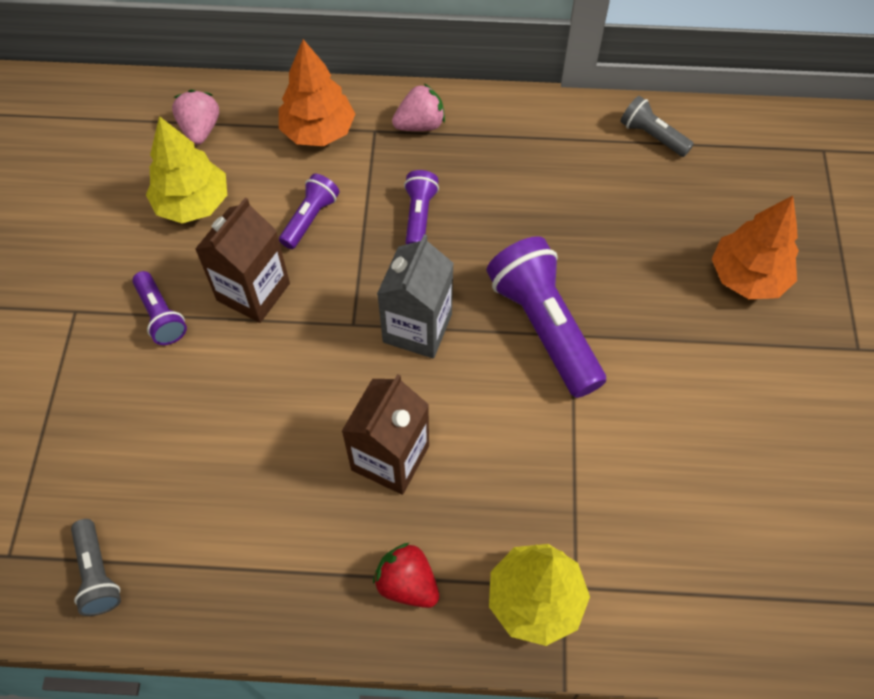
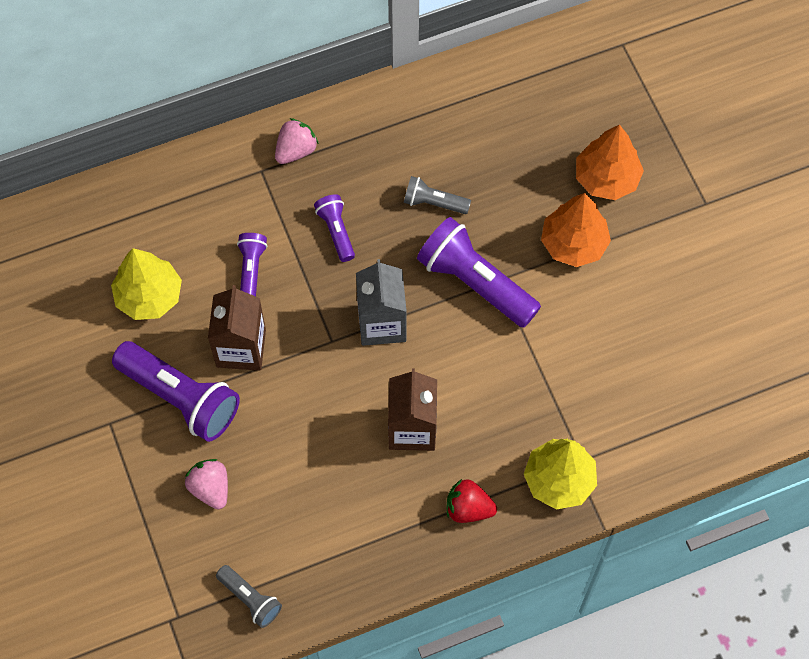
camera: 25 degrees left, 5 degrees up
(161, 316) = (180, 397): purple flashlight -> purple flashlight, size x1.91
(200, 129) = (116, 229): pink strawberry -> pink strawberry (210, 488)
(318, 131) = (215, 190): orange tree -> orange tree (573, 244)
(652, 136) = (486, 85): grey flashlight -> grey flashlight (434, 202)

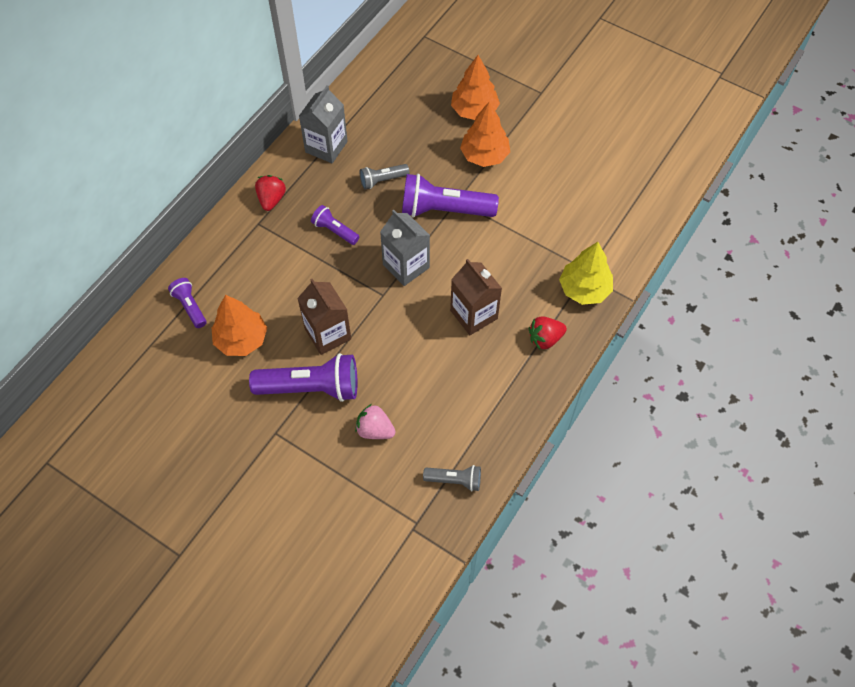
camera: 35 degrees left, 5 degrees down
(149, 296) = (241, 339): yellow tree -> orange tree
(251, 269) = (297, 284): purple flashlight -> purple flashlight (190, 307)
(296, 150) = (271, 199): pink strawberry -> red strawberry
(402, 122) = (326, 147): none -> grey carton

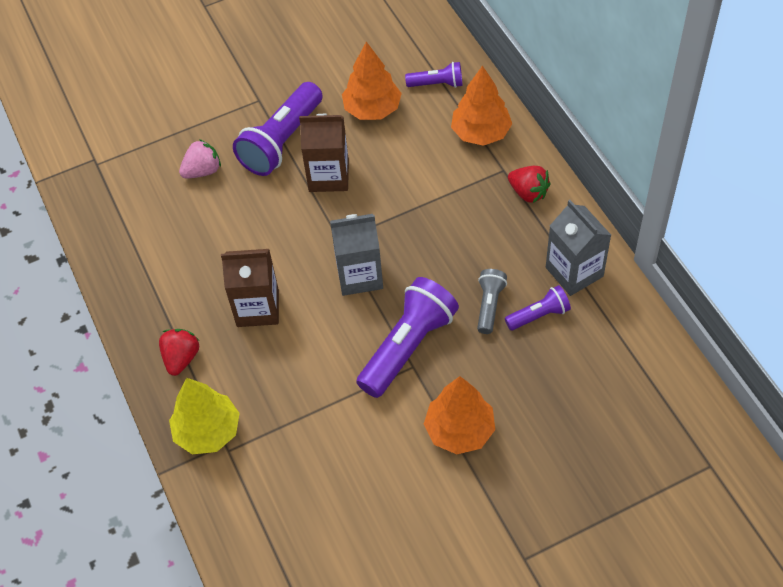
camera: 125 degrees right, 5 degrees down
(335, 230) = (449, 232): purple flashlight -> purple flashlight (538, 315)
(454, 480) = (107, 208): grey flashlight -> none
(474, 110) = (539, 457): orange tree -> orange tree (480, 133)

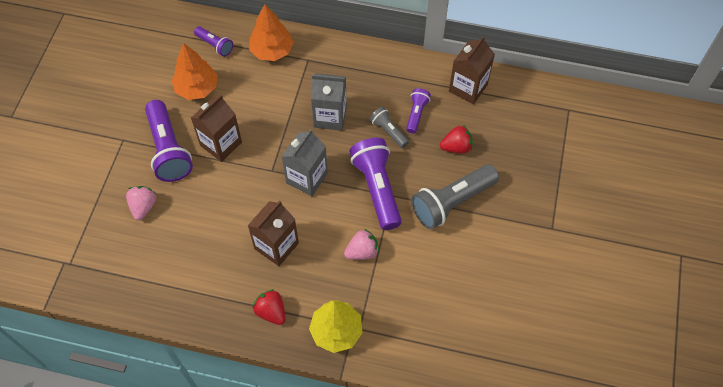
camera: 55 degrees left, 5 degrees up
(319, 388) = (362, 252): none -> pink strawberry
(437, 84) = (215, 45): purple flashlight -> purple flashlight turned 90 degrees clockwise
(459, 430) = (452, 202): orange tree -> grey flashlight
(528, 193) = (335, 60): red strawberry -> red strawberry (456, 147)
(574, 272) = (405, 78): grey carton -> grey carton (330, 116)
(627, 340) = (468, 88): none -> brown carton

